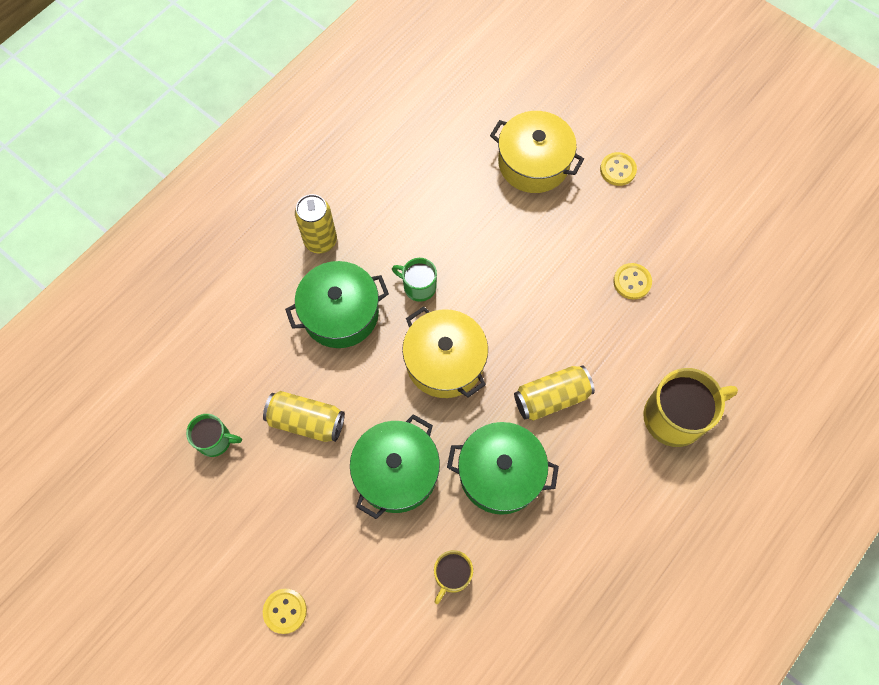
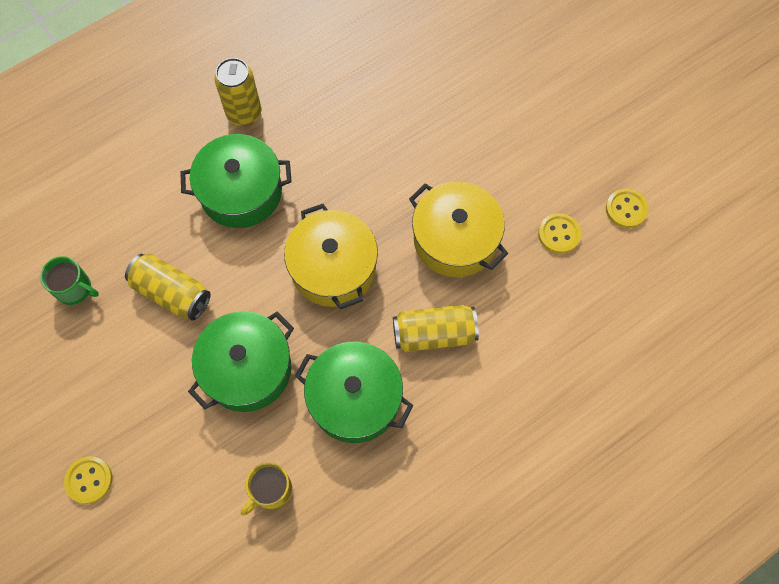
camera: 15 degrees right, 0 degrees up
(418, 286) = (330, 184): green mug -> none
(533, 163) = (491, 85): yellow pot -> yellow pot (455, 240)
(618, 170) = (580, 113): yellow button -> yellow button (626, 209)
(676, 417) = (562, 388): yellow mug -> none

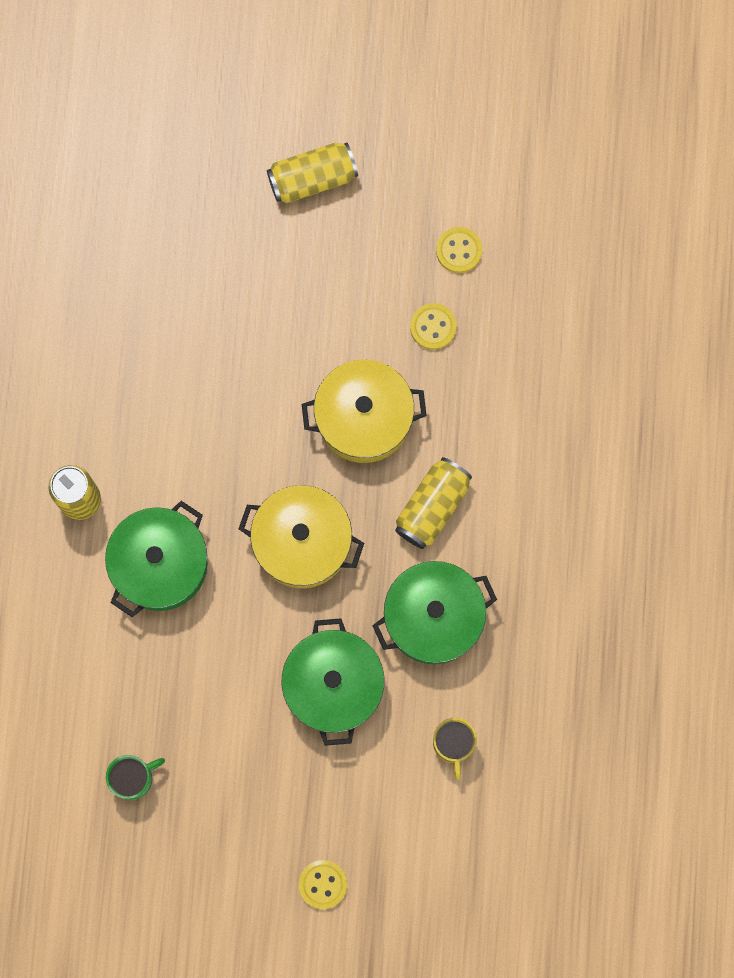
camera: 50 degrees left, 10 degrees up
(172, 293) = (209, 697): yellow can -> yellow can (312, 179)

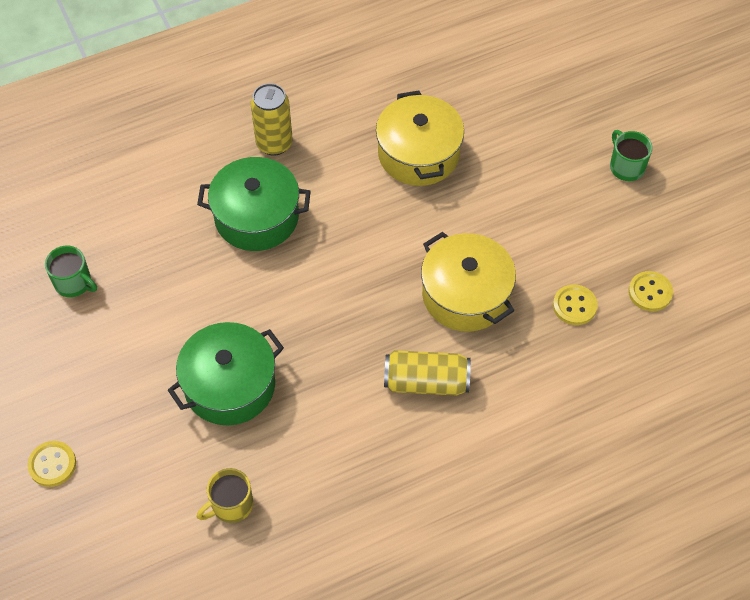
camera: 60 degrees right, 20 degrees down
(302, 542) = (335, 303): yellow pot -> yellow pot (418, 154)
(312, 179) = (626, 166): yellow can -> green mug
(433, 617) = (333, 431): green pot -> none

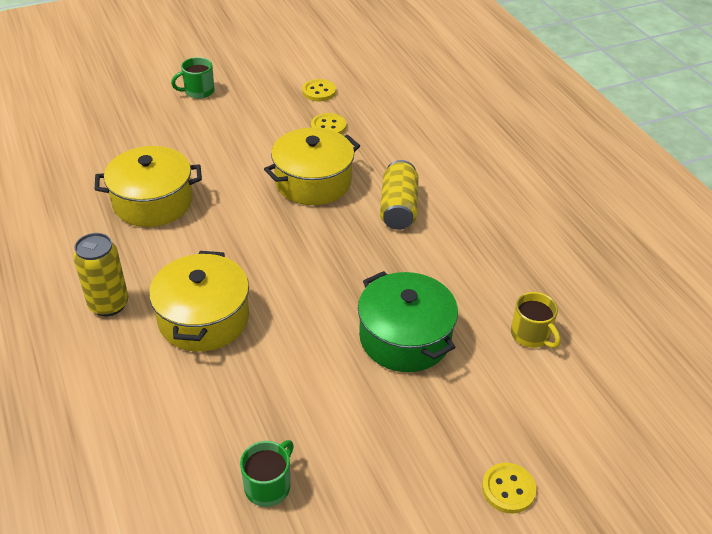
camera: 90 degrees left, 15 degrees down
(256, 217) = (203, 318): green pot -> yellow pot

